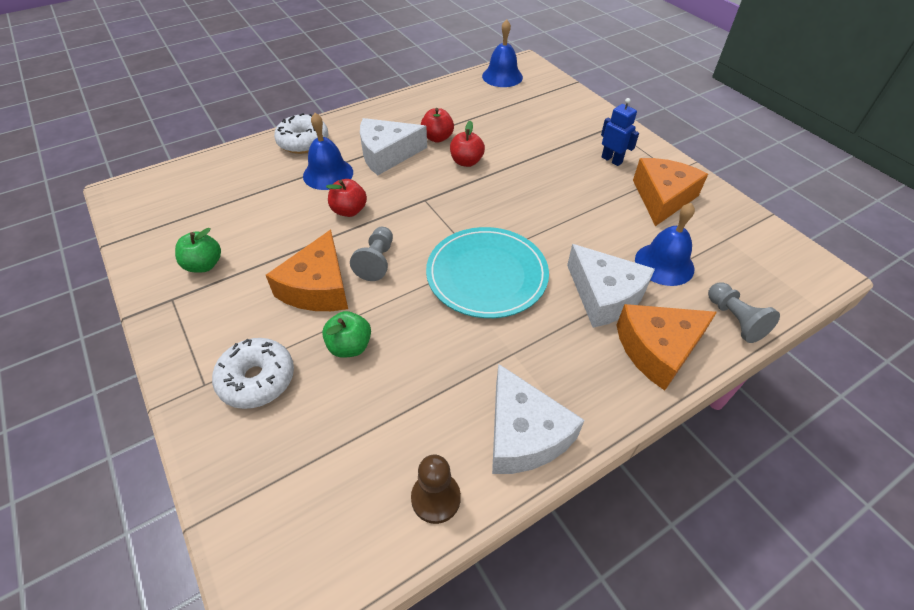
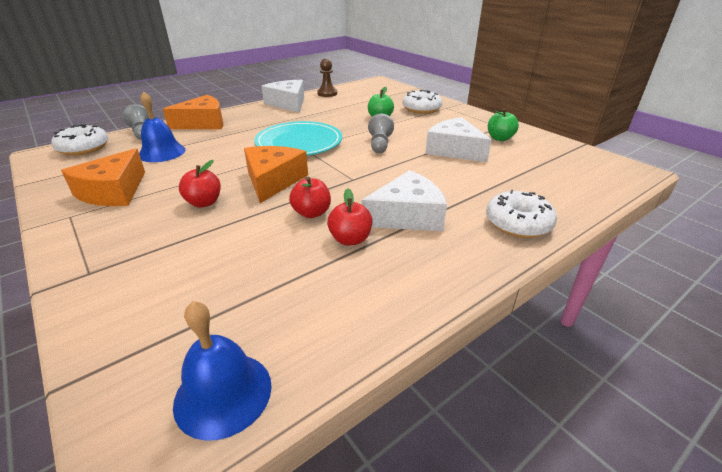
camera: 175 degrees right, 15 degrees down
(318, 287) = (413, 133): orange cheese -> orange cheese (273, 181)
(328, 174) = (459, 194): blue bell -> none
(349, 211) = (418, 168): red apple -> red apple (204, 202)
(604, 295) = (220, 138): white cheese -> white cheese (454, 150)
(611, 160) = (132, 225): blue robot -> none
(780, 281) = (84, 148): none -> white donut

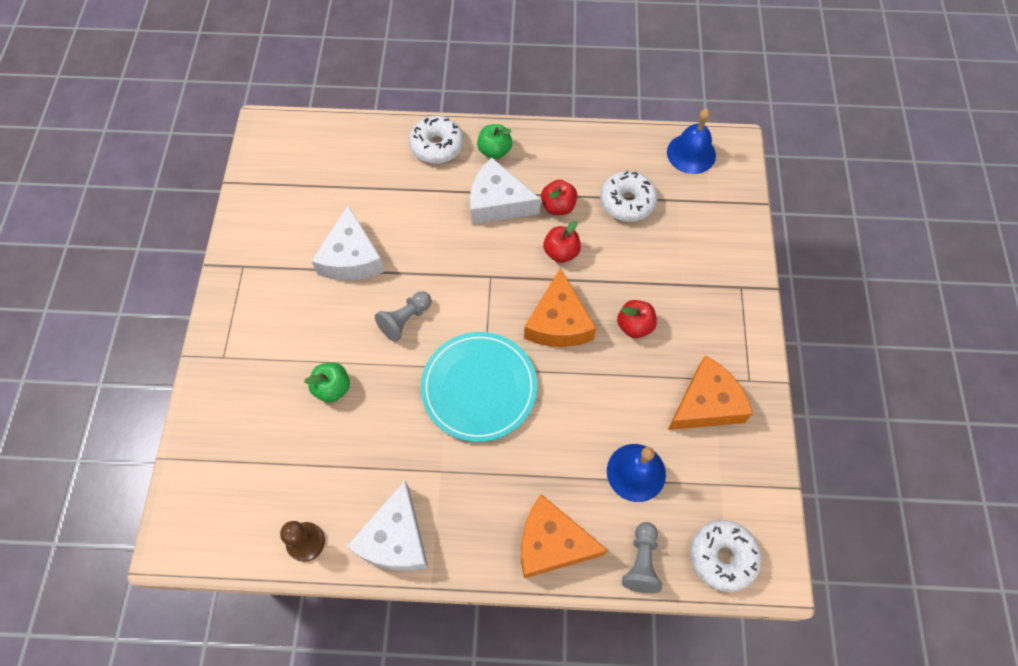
camera: 140 degrees left, 30 degrees up
(273, 181) = (558, 322): orange cheese -> orange cheese turned 45 degrees counterclockwise
(421, 109) = (257, 375): white donut -> white donut (627, 202)
(499, 138) = (281, 245): green apple -> green apple (494, 151)

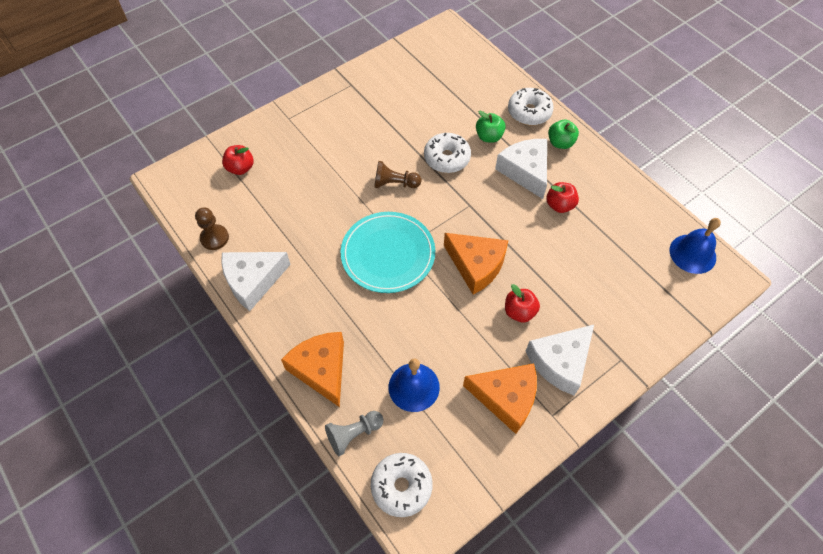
camera: 50 degrees right, 5 degrees down
(333, 388) = (317, 181): green apple -> green apple (489, 137)
(352, 257) = (408, 128): white cheese -> white cheese (560, 362)
(405, 320) = (395, 183): grey pawn -> brown pawn
(558, 322) = (476, 265): orange cheese -> orange cheese turned 105 degrees counterclockwise
(561, 252) = (528, 231): red apple -> red apple (240, 168)
(627, 202) = (608, 242): white donut -> white donut (447, 158)

